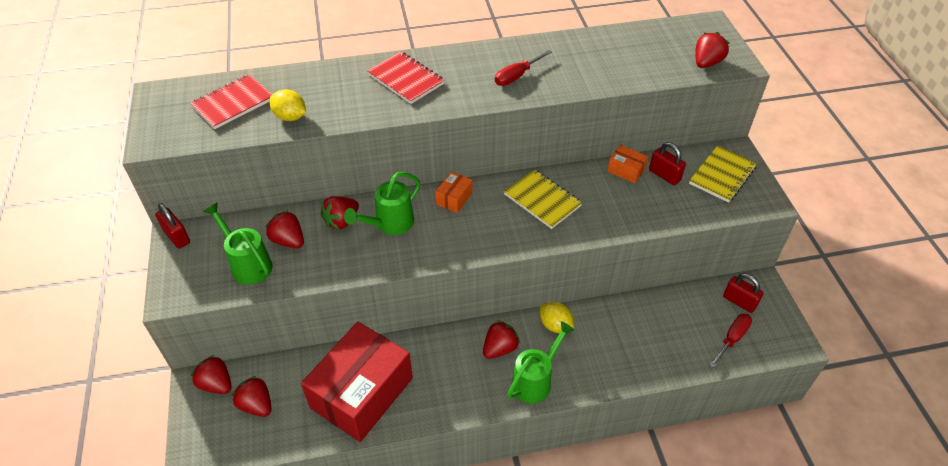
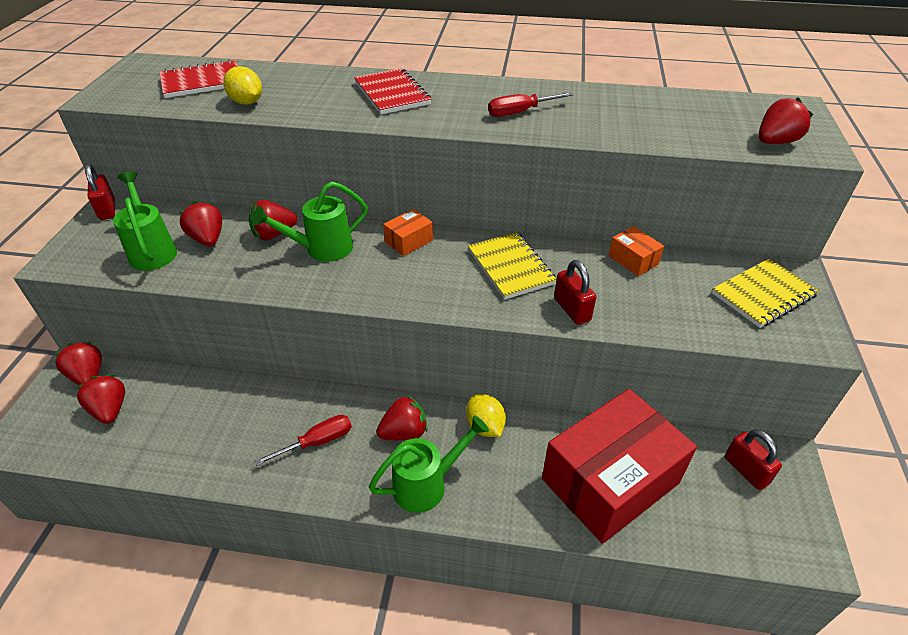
camera: 20 degrees right, 5 degrees down
(361, 393) = (222, 432): red box -> red box (610, 480)
(664, 175) = (682, 276): red padlock -> red padlock (572, 309)
(732, 339) = (717, 516): red screwdriver -> red screwdriver (317, 442)

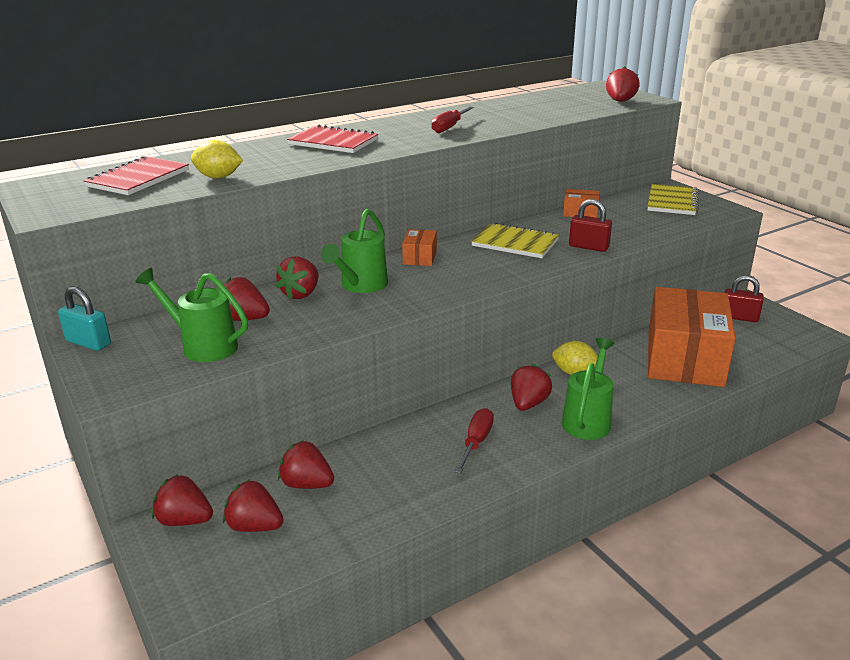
camera: 40 degrees left, 15 degrees down
(107, 209) = (88, 343): red padlock -> turquoise padlock
(176, 397) = (307, 484): none -> red strawberry
(610, 480) = (684, 358): red box -> orange box

